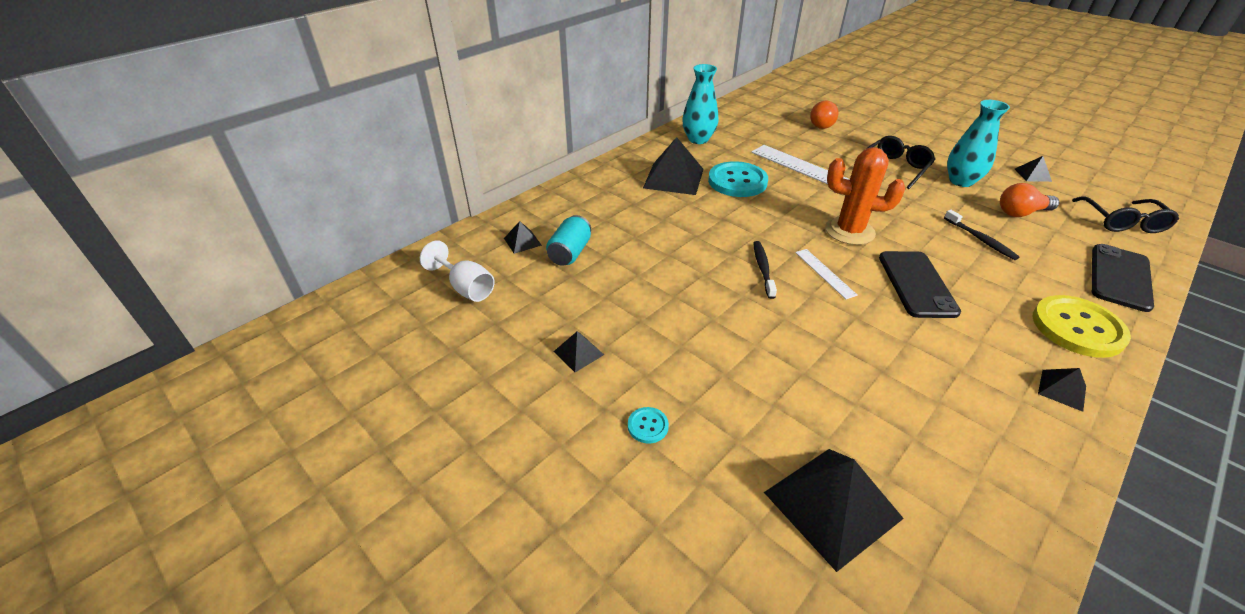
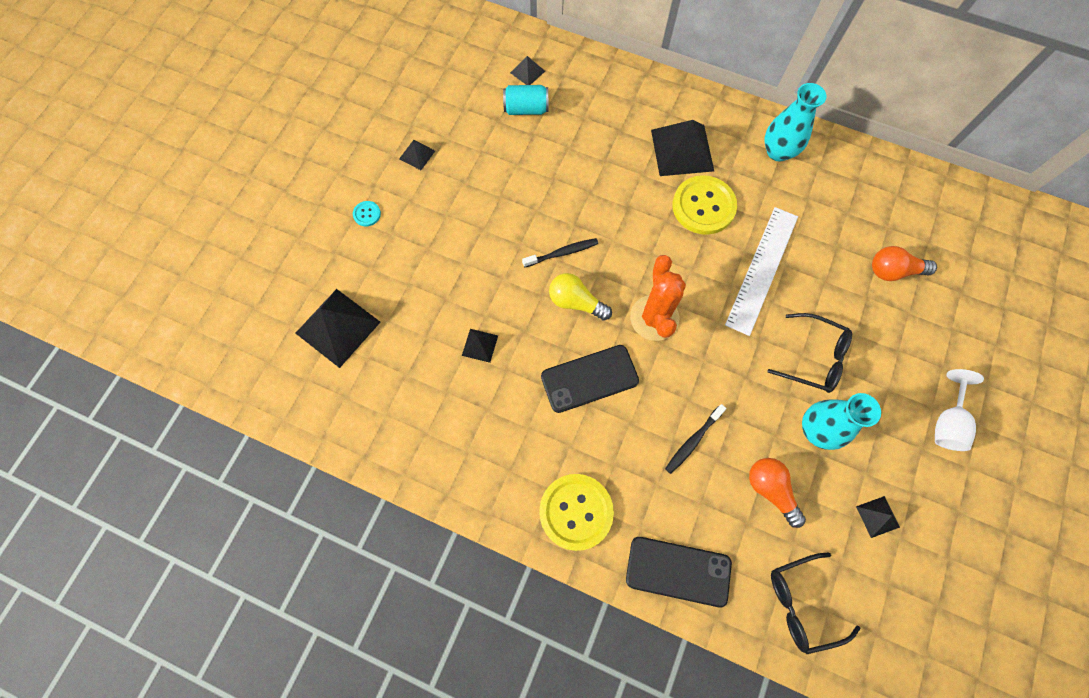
camera: 70 degrees right, 30 degrees up
(466, 288) = (457, 61): white goblet -> white goblet (946, 422)
(737, 181) = (703, 206): turquoise button -> yellow button
(825, 273) = (576, 302): white ruler -> yellow light bulb
(1062, 390) = (489, 484): black pyramid -> black pyramid (480, 345)

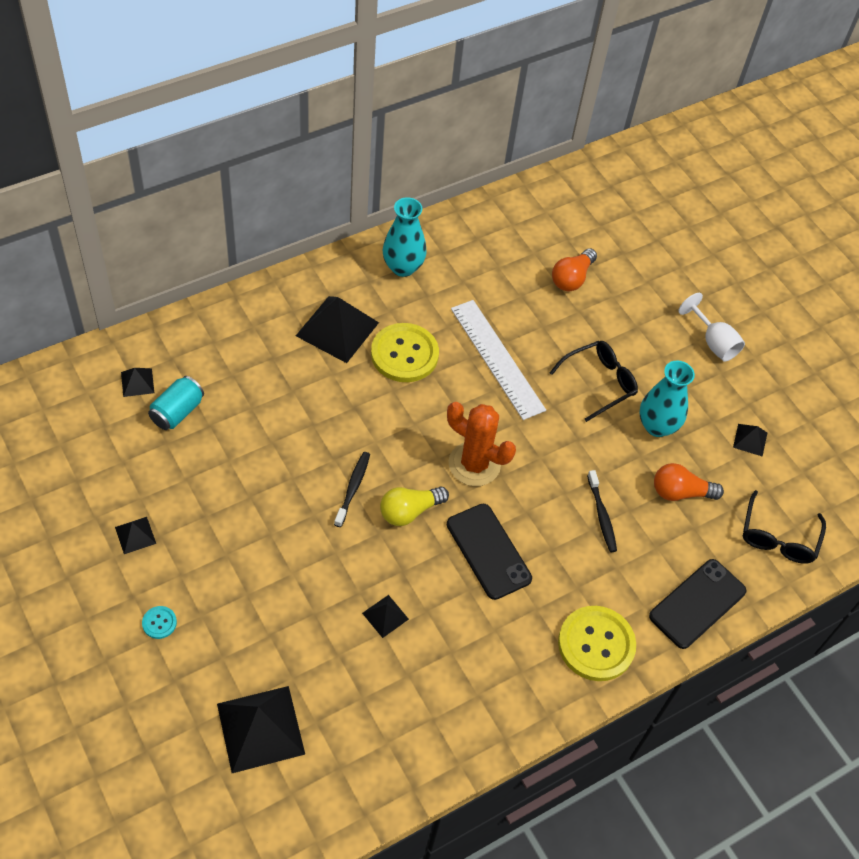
camera: 60 degrees left, 15 degrees down
(589, 379) = (488, 551): black phone -> black phone turned 45 degrees counterclockwise

